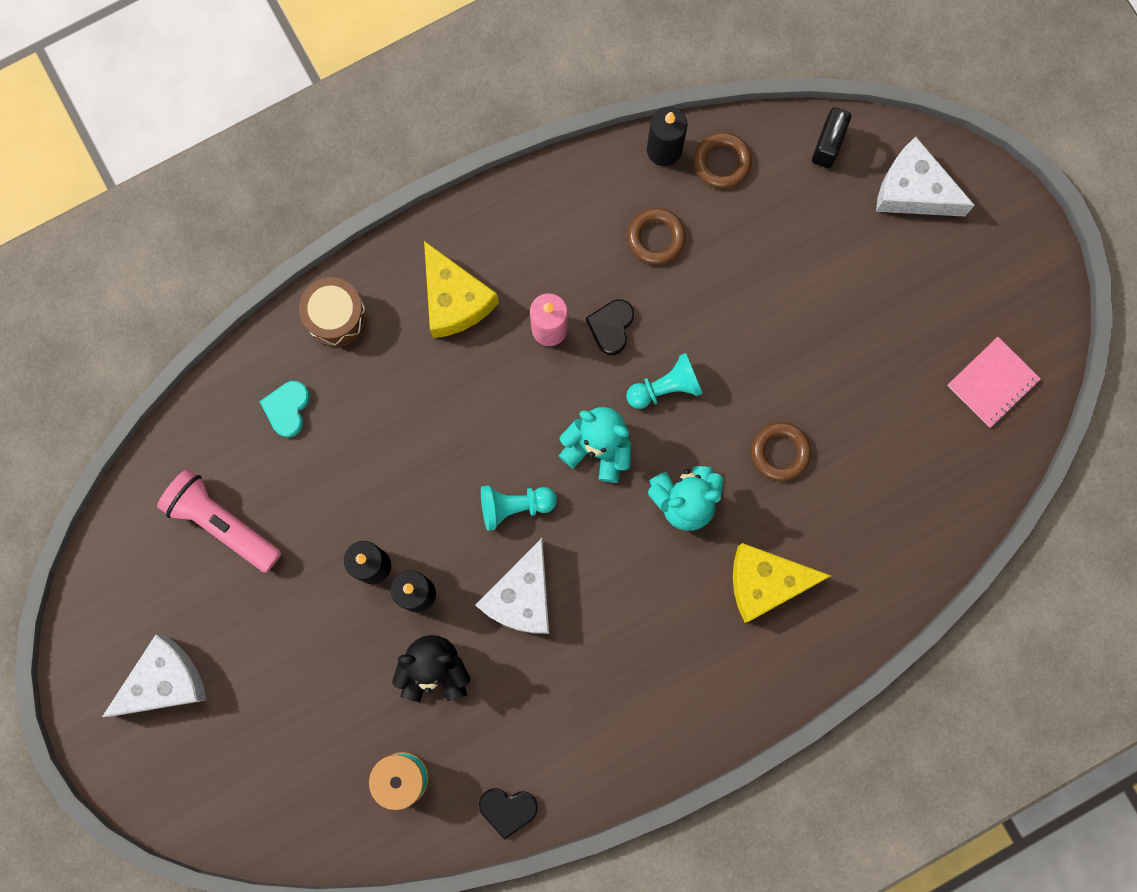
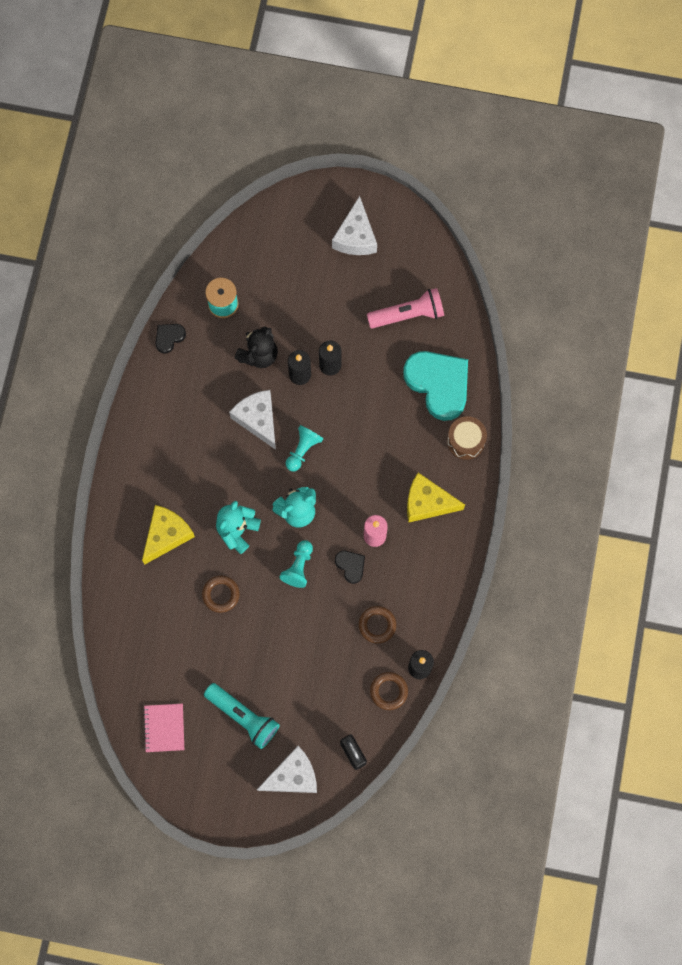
camera: 130 degrees right, 5 degrees down
(287, 409) = (438, 384): turquoise heart -> turquoise heart, size x2.20
(898, 303) = (243, 716): none -> turquoise flashlight

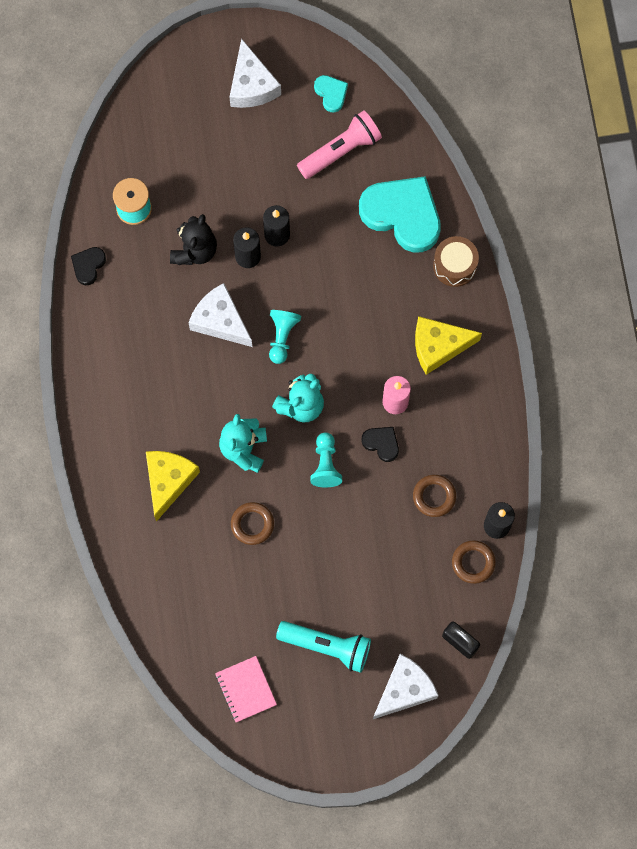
camera: 20 degrees left, 0 degrees up
(417, 265) = (331, 93): none -> turquoise heart

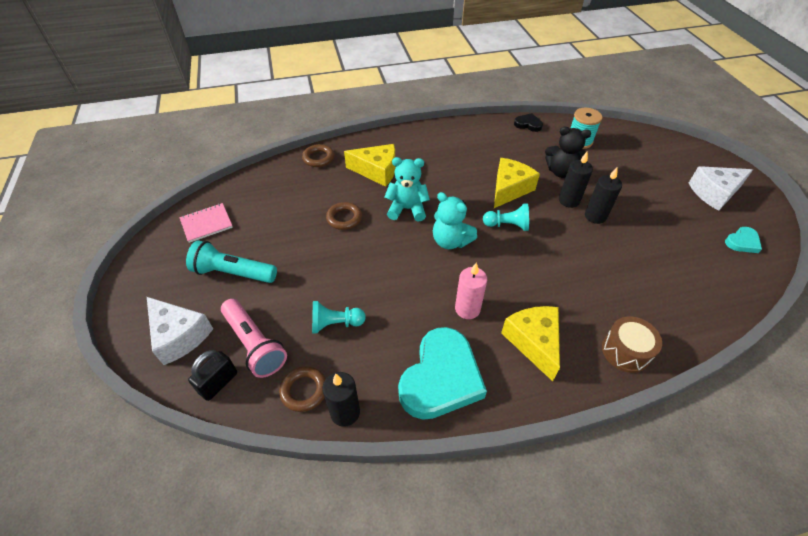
camera: 85 degrees right, 25 degrees down
(220, 321) = (509, 189): white cheese -> yellow cheese
(325, 464) = (399, 261): turquoise pawn -> turquoise pawn (335, 324)
(327, 646) = (233, 273): turquoise flashlight -> turquoise flashlight turned 90 degrees clockwise
(340, 151) = (693, 252): pink flashlight -> pink flashlight (254, 344)
(381, 443) = (424, 301): black heart -> none
(402, 214) = (657, 302): turquoise heart -> turquoise heart (441, 378)
(434, 496) = (375, 348): brown ring -> brown ring (318, 158)

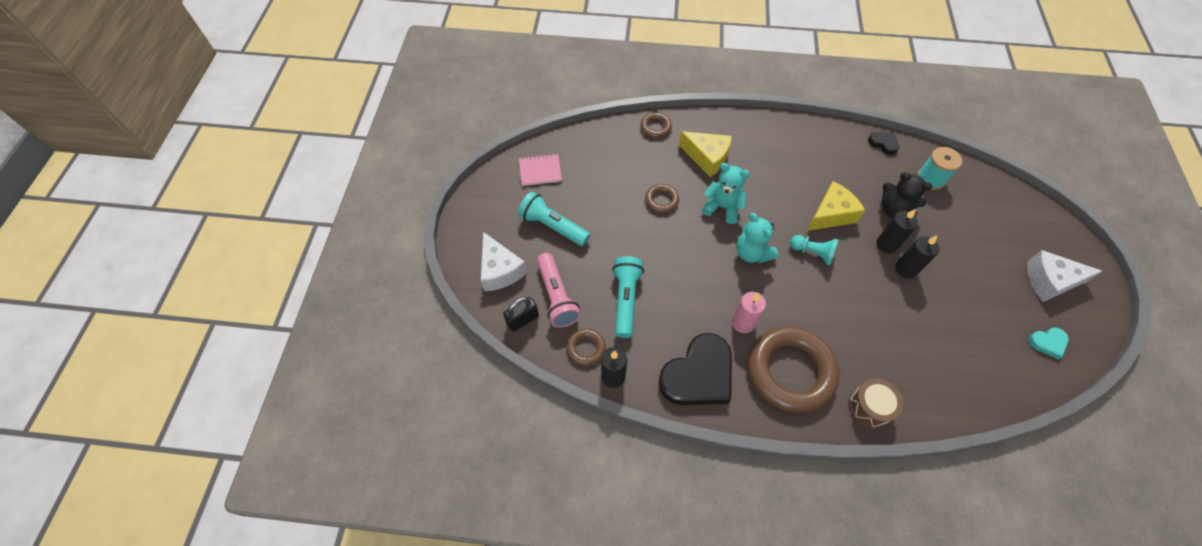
camera: 20 degrees right, 10 degrees up
(335, 324) = (626, 300): turquoise pawn -> turquoise flashlight
(441, 378) = (698, 375): turquoise heart -> black heart
(533, 342) = (790, 371): yellow cheese -> brown ring

